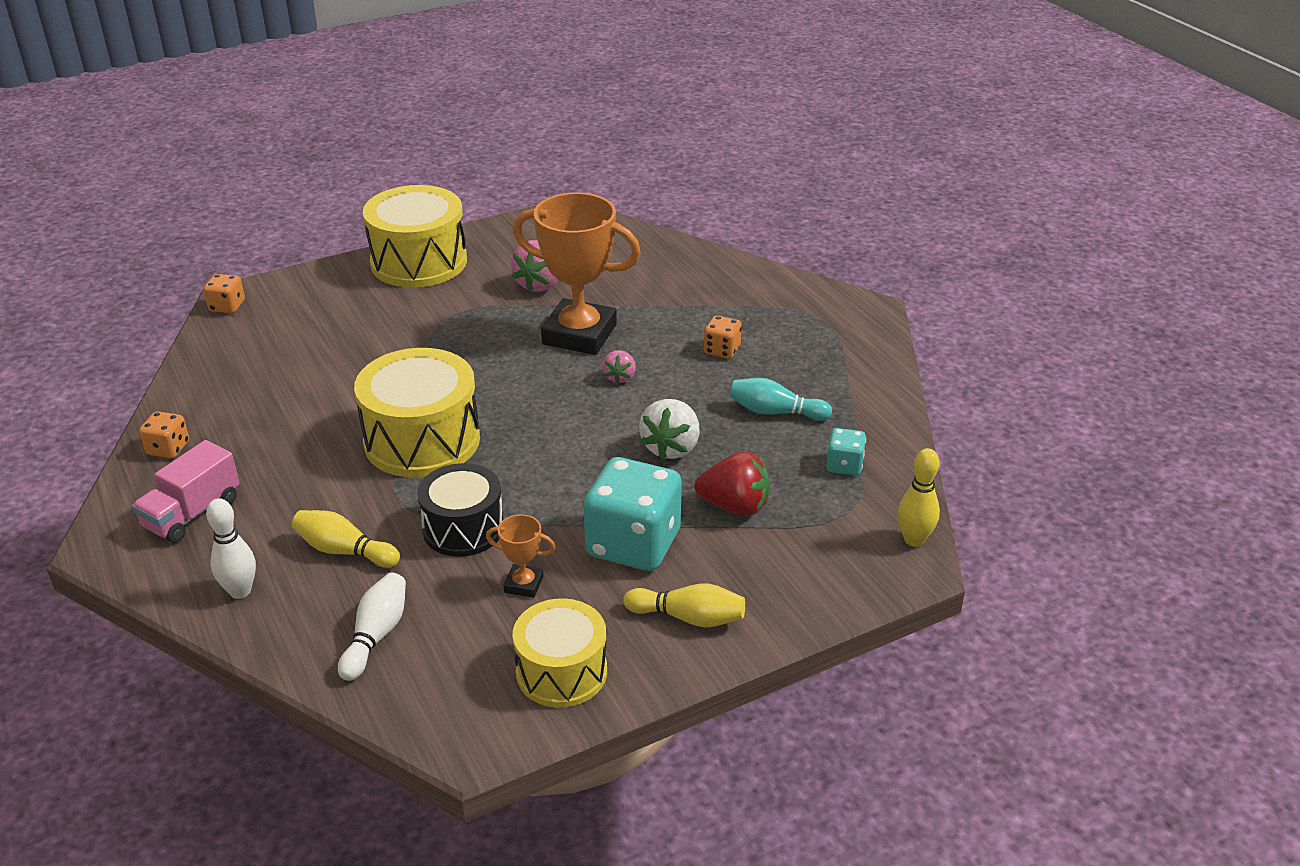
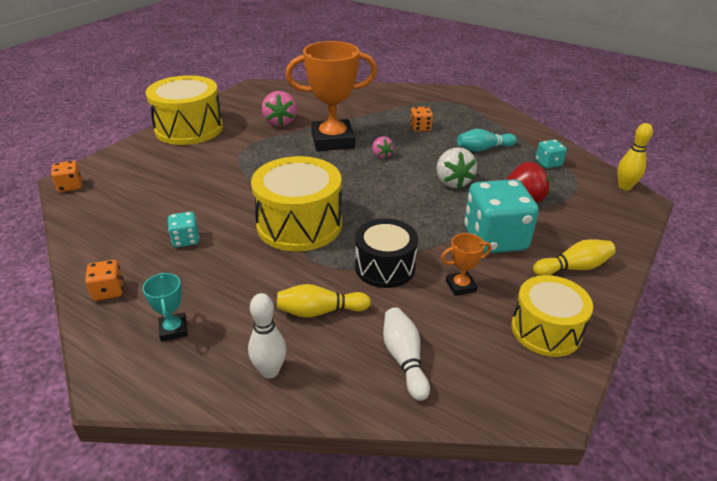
camera: 30 degrees left, 0 degrees up
(192, 513) = (173, 330): pink truck -> turquoise trophy
(286, 416) = (185, 240): none -> turquoise dice

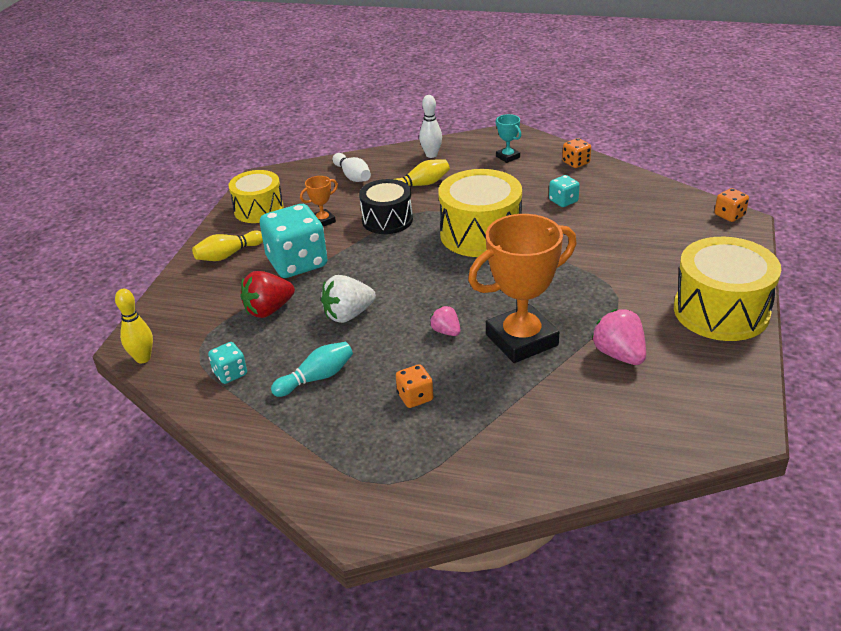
camera: 165 degrees right, 0 degrees up
(452, 182) = (348, 315): white strawberry -> white strawberry turned 90 degrees counterclockwise

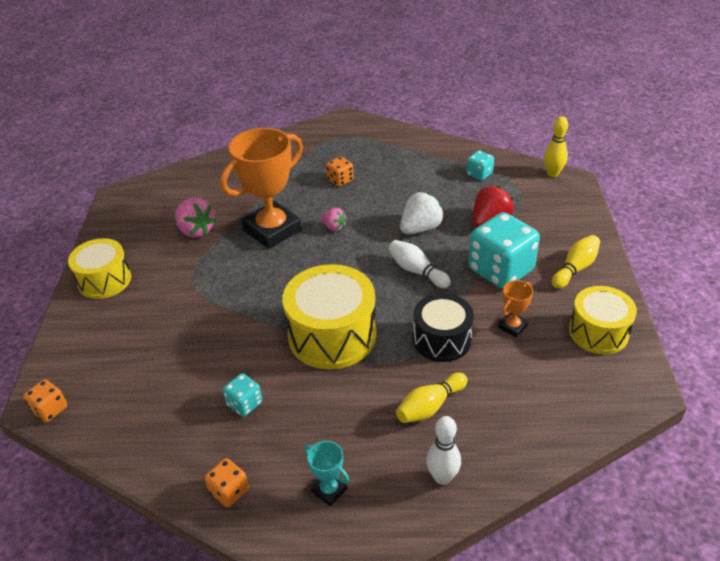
camera: 165 degrees right, 5 degrees up
(316, 378) = (415, 181): turquoise bowling pin -> none
(352, 176) = (527, 410): white bowling pin -> white bowling pin (417, 271)
(721, 311) = (104, 280): yellow drum -> yellow drum, size x0.65

